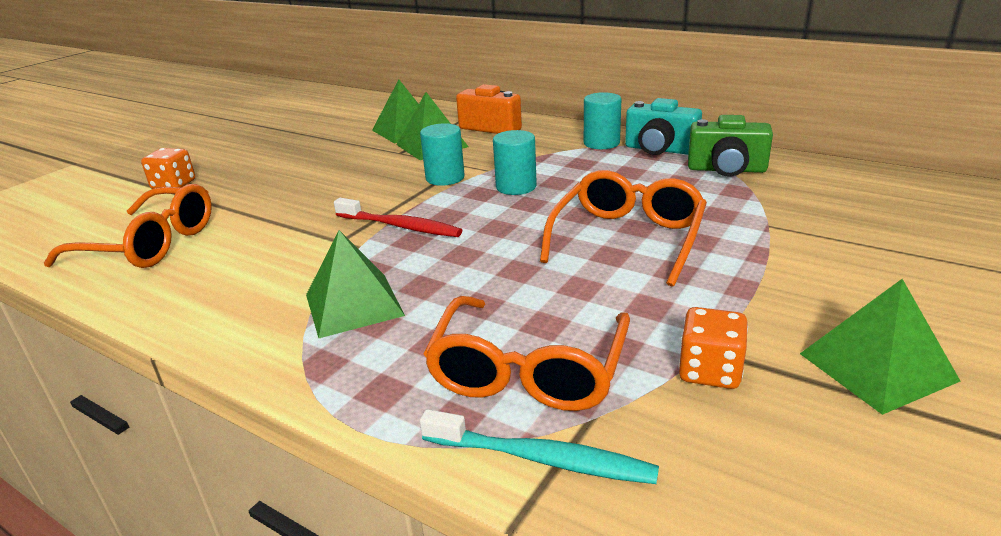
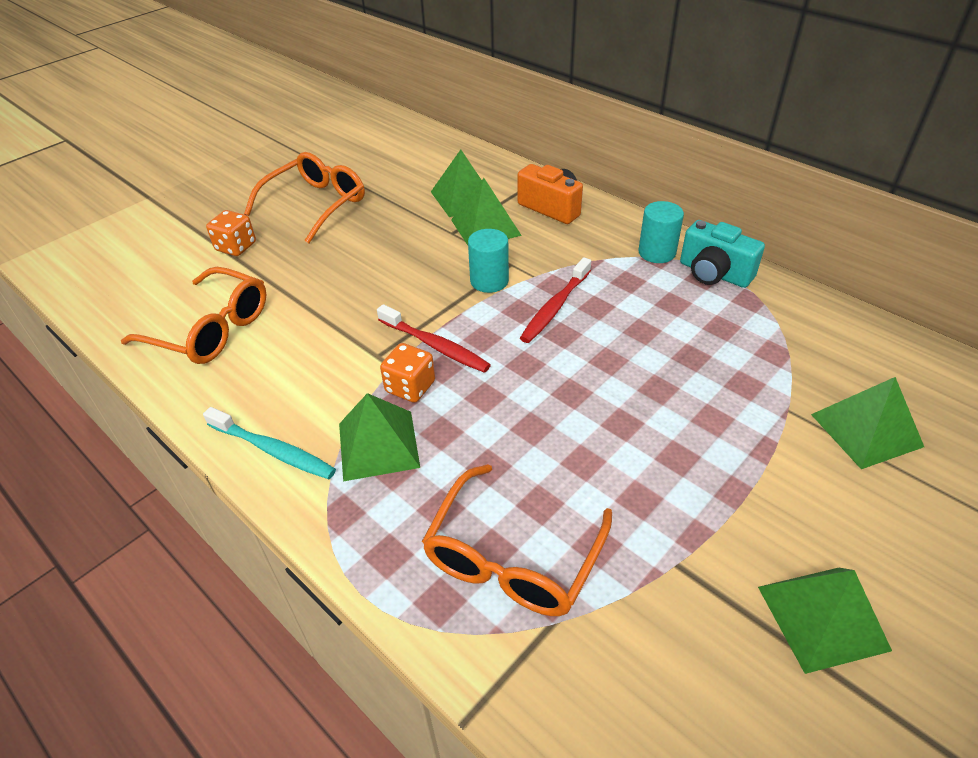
camera: 10 degrees right, 15 degrees up
(516, 187) = (555, 307): turquoise cylinder -> red toothbrush
(542, 458) = (502, 658): turquoise toothbrush -> turquoise toothbrush (273, 450)
(627, 238) = (644, 403): orange glasses -> orange glasses (315, 205)
(709, 371) = (670, 591): orange dice -> orange dice (410, 387)
(726, 170) = (773, 318): green camera -> none
(848, 228) = (866, 430): none -> green pyramid

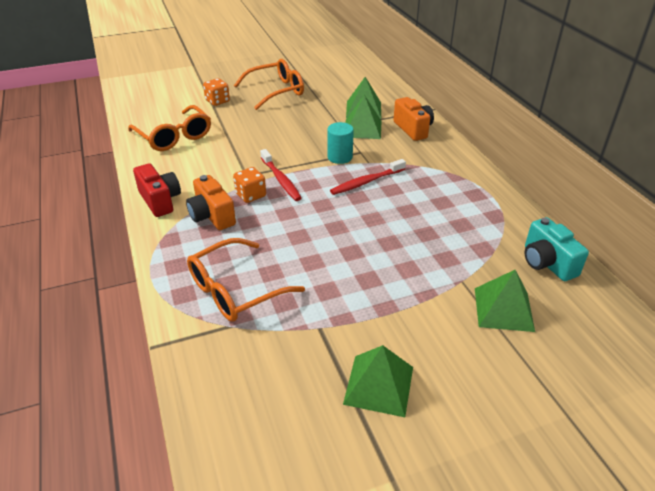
camera: 25 degrees right, 5 degrees down
(273, 450) = (160, 201): turquoise toothbrush -> red camera
(378, 445) = (212, 216): green pyramid -> orange camera
(657, 252) = (458, 172): turquoise cylinder -> none
(714, 273) = (485, 194): turquoise camera -> turquoise camera (547, 263)

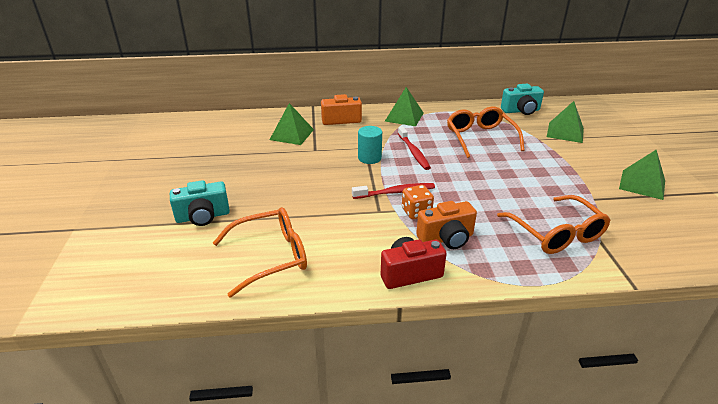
camera: 75 degrees left, 5 degrees down
(217, 101) = (203, 216): orange dice -> turquoise camera
(276, 91) = (213, 175): orange glasses -> orange glasses (480, 138)
(362, 129) = (326, 140): green pyramid -> green pyramid (404, 117)

